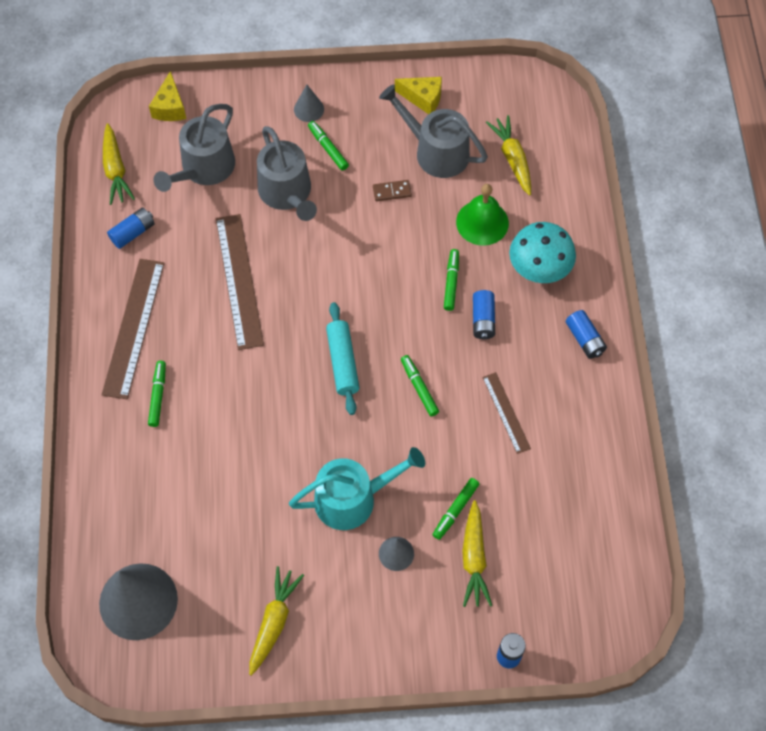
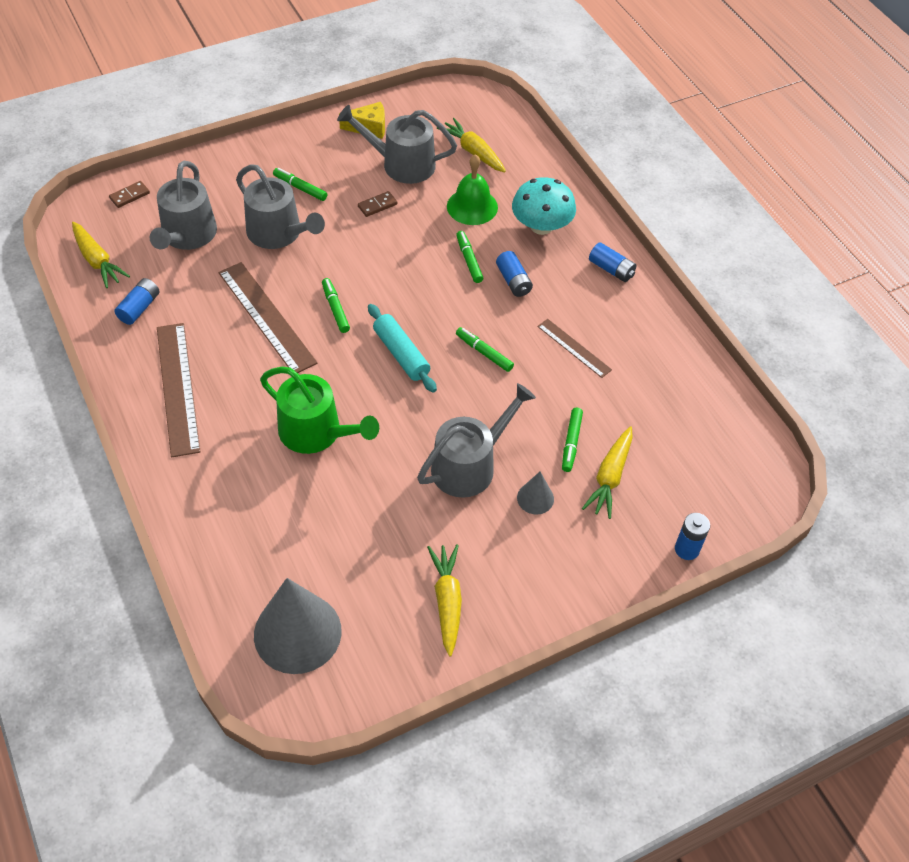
camera: 25 degrees left, 10 degrees down
(158, 396) = (230, 439): green marker -> green marker (335, 309)
(170, 107) = (129, 196): yellow cheese -> brown domino
(233, 415) = (316, 432): none -> green watering can
(309, 109) = (266, 162): grey cone -> none
(352, 498) = (469, 465): turquoise watering can -> grey watering can
(474, 558) = (610, 477): yellow carrot -> yellow carrot turned 45 degrees clockwise

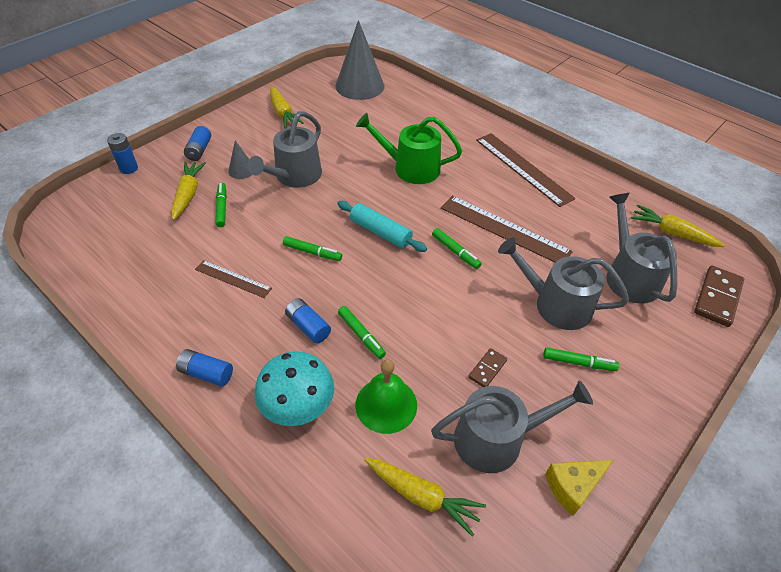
camera: 160 degrees right, 5 degrees down
(129, 196) = (717, 298): brown domino -> brown domino, size x1.81
(139, 308) = (602, 208): blue battery -> blue battery (199, 150)

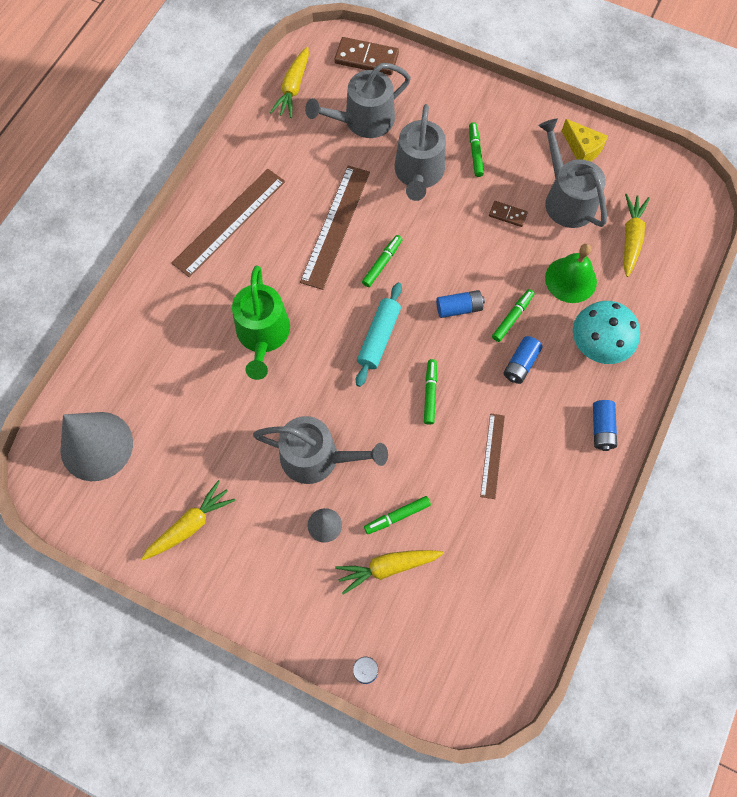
camera: 105 degrees left, 20 degrees up
(199, 150) = (302, 598): blue battery -> blue battery (459, 308)

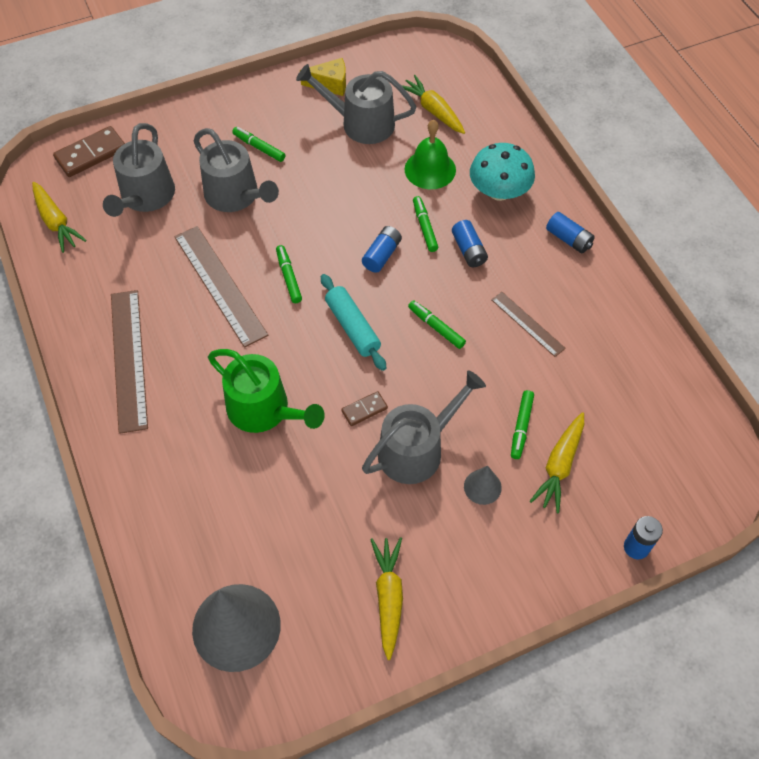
camera: 50 degrees left, 10 degrees down
(507, 215) = (335, 167): brown domino -> brown domino (364, 410)

